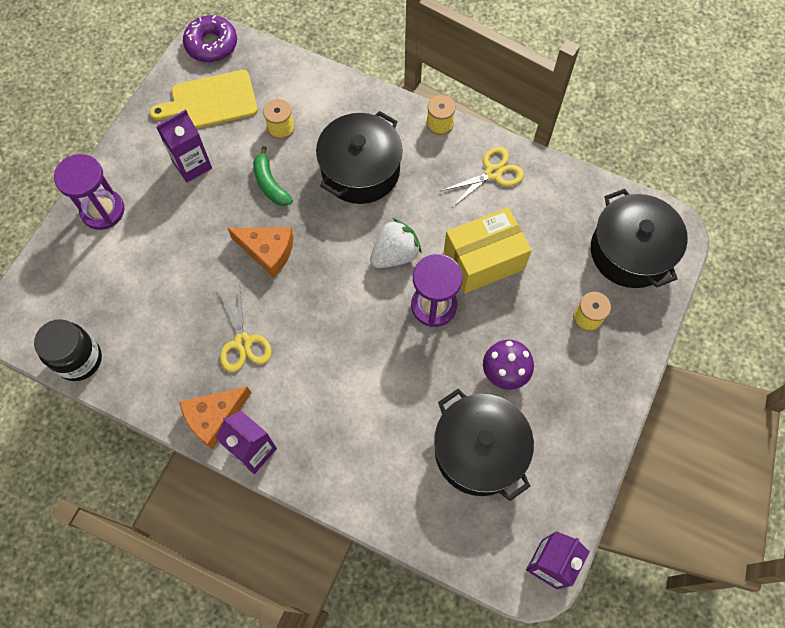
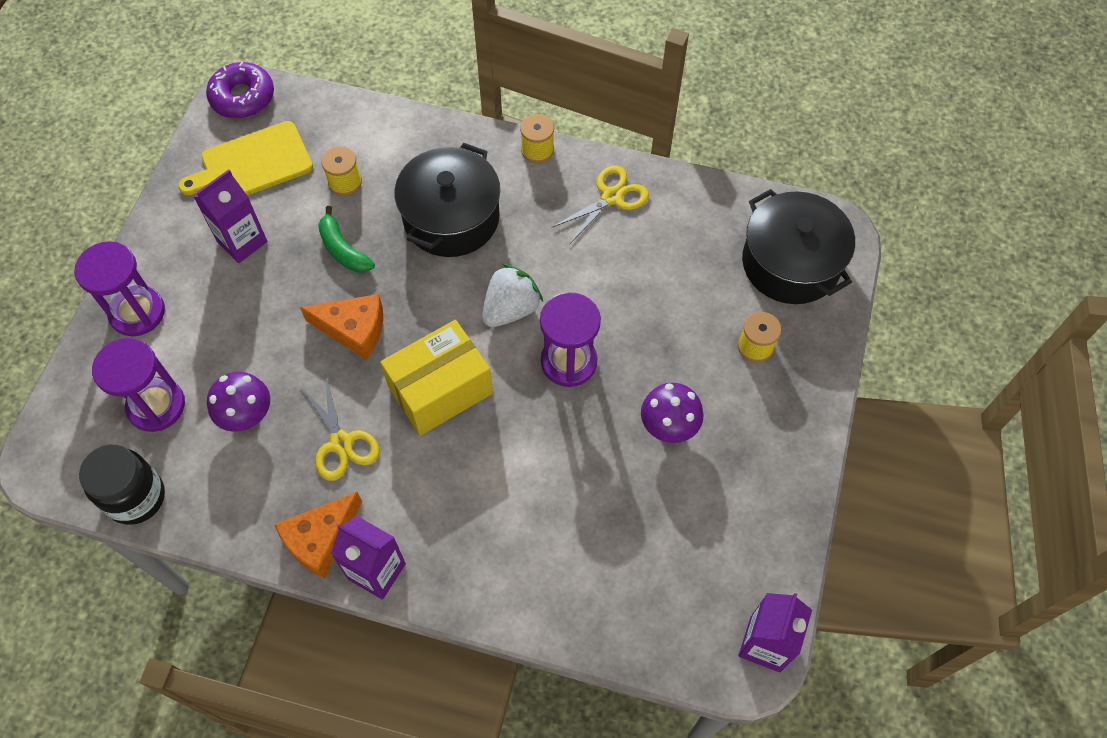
camera: 10 degrees left, 5 degrees down
(105, 288) = (156, 406): none -> purple hourglass
(174, 308) = (247, 415): none -> purple mushroom
(479, 451) = (655, 524): black pot -> none
(484, 260) = (619, 299): yellow box -> yellow box (440, 390)

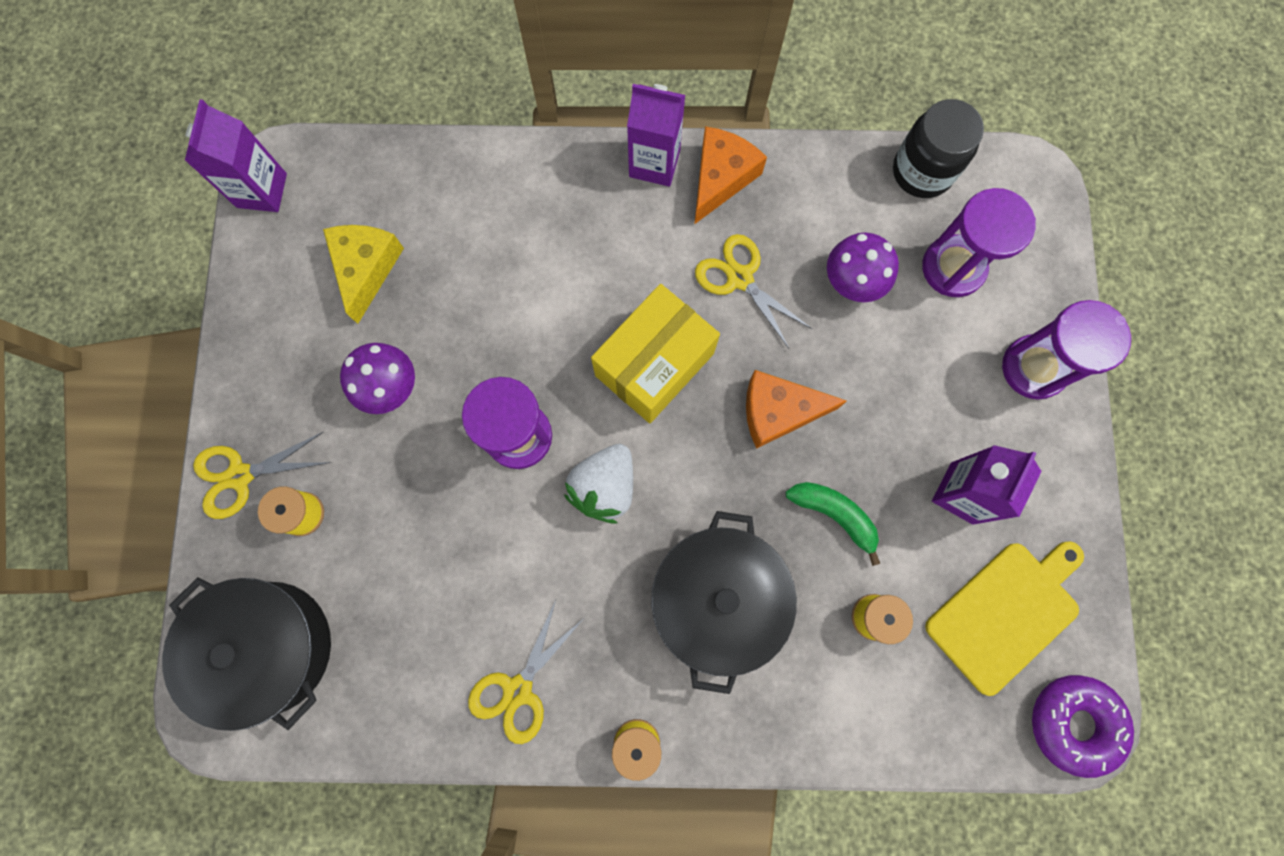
camera: 165 degrees right, 15 degrees up
(673, 537) = (366, 268): none -> yellow cheese
(804, 387) = (240, 475): none -> yellow scissors

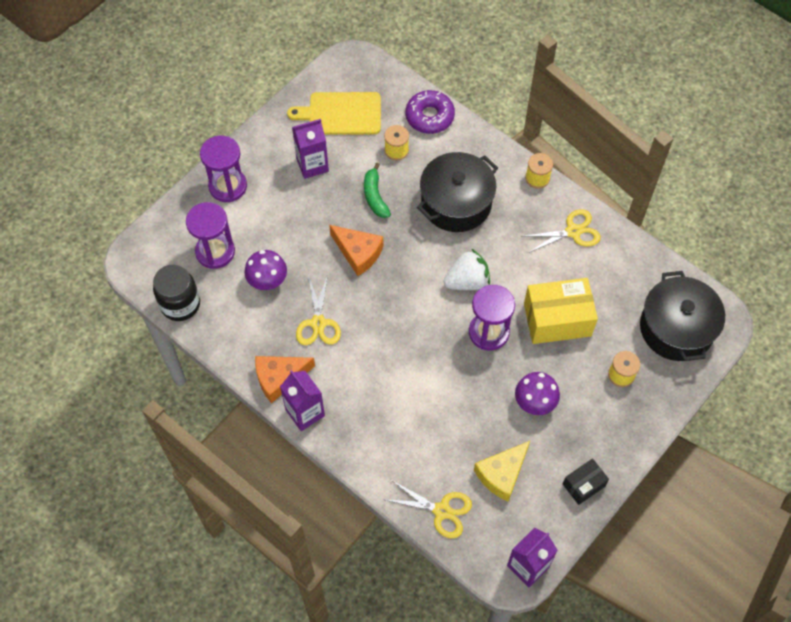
camera: 140 degrees left, 15 degrees down
(240, 475) = (641, 416): yellow scissors -> yellow scissors (441, 511)
(257, 330) = (583, 485): none -> black box
(654, 364) = (396, 315): yellow box -> yellow box (557, 320)
(1073, 722) = (354, 64): purple donut -> purple donut (429, 116)

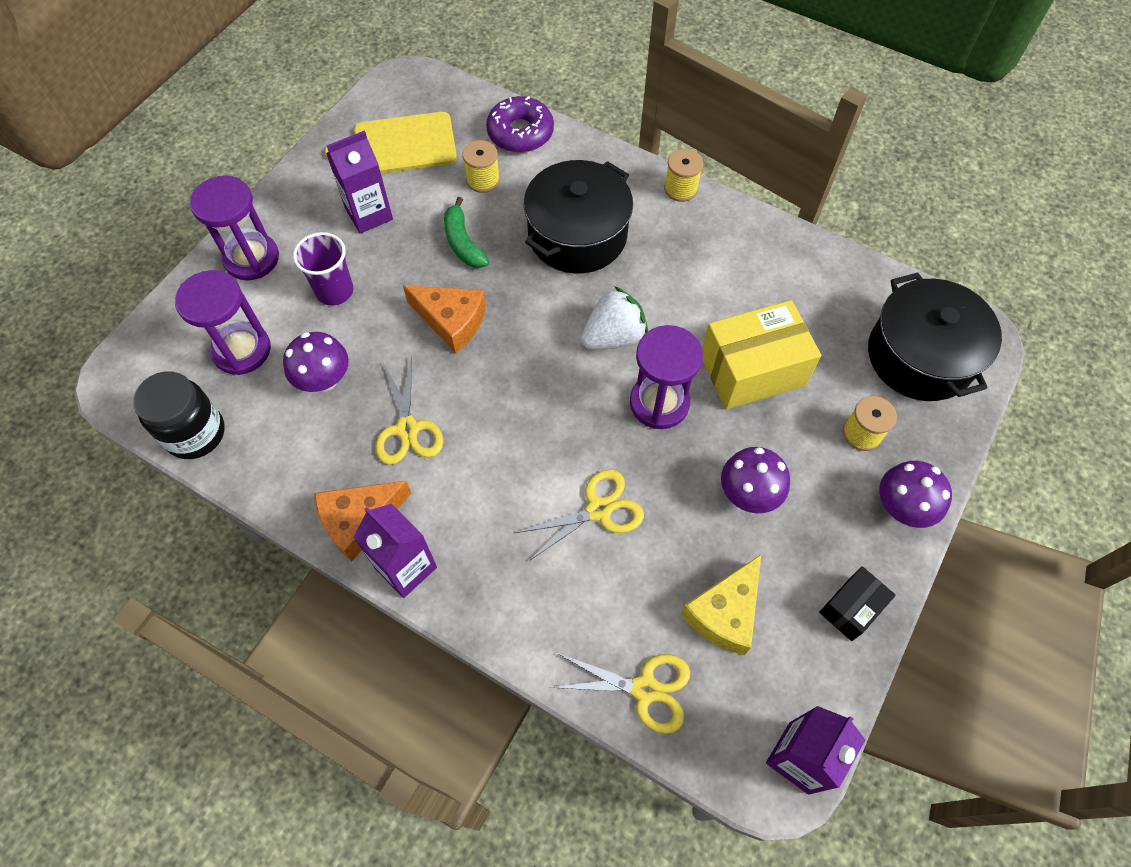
camera: 10 degrees left, 0 degrees up
(282, 219) = (334, 291): none -> purple cup
(573, 232) = (745, 250): yellow scissors -> yellow scissors (599, 510)
(634, 428) = (901, 507): none -> purple mushroom

